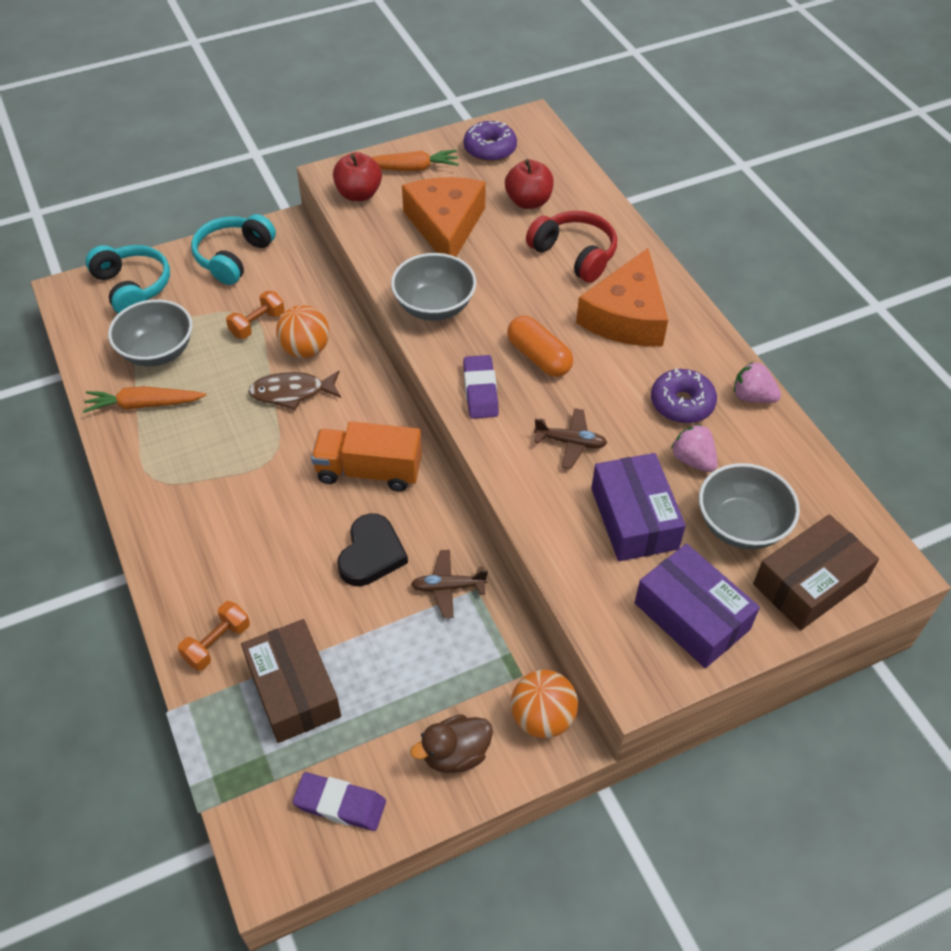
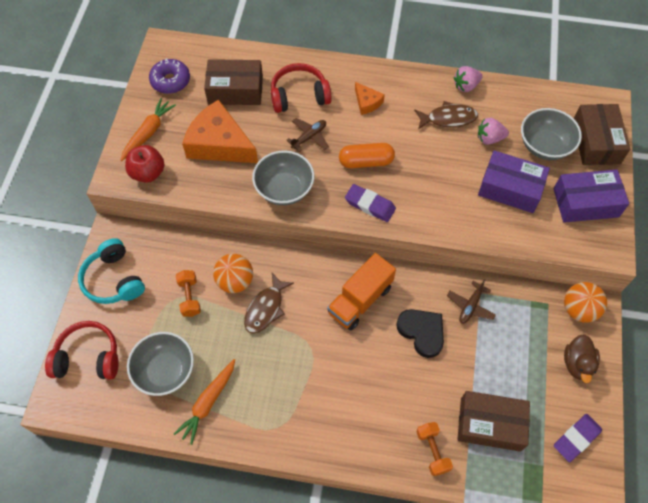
camera: 55 degrees left, 10 degrees up
(132, 287) = (88, 357): turquoise headphones -> red headphones
(528, 201) = (235, 90): red apple -> brown box
(570, 442) = (439, 185): brown plane -> brown plane (309, 137)
(626, 316) = (367, 102): orange cheese -> orange cheese, size x0.48
(682, 403) = (448, 118): purple donut -> brown fish

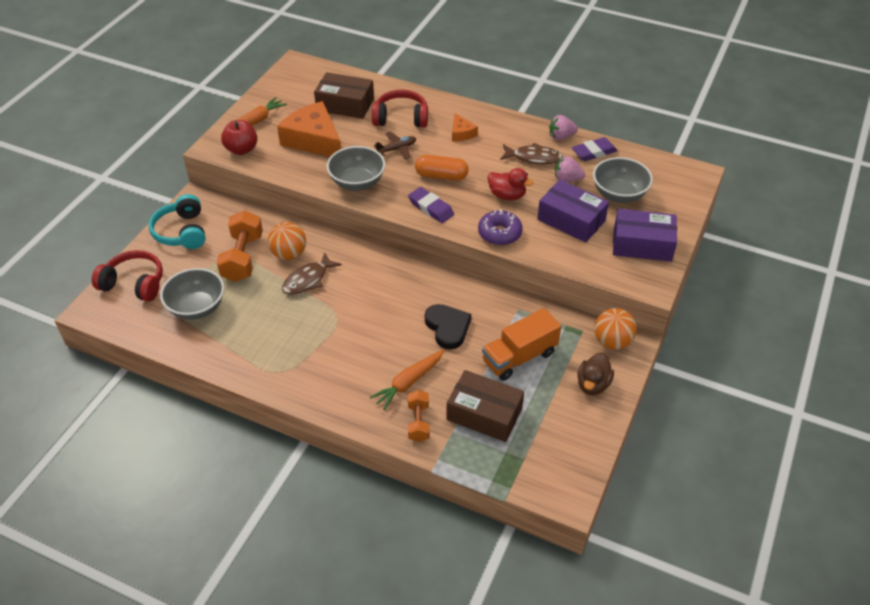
camera: 15 degrees right, 15 degrees down
(170, 81) = (291, 89): purple donut -> purple donut (499, 233)
(190, 297) = (243, 258): orange dumbbell -> orange dumbbell, size x1.70
(208, 402) = (224, 339): orange carrot -> orange carrot (409, 382)
(360, 300) = (399, 291): orange truck -> orange truck (519, 357)
(438, 172) = (507, 195): none -> red duck
(470, 306) = (504, 317): brown plane -> none
(576, 438) = (567, 444): purple eraser -> purple eraser (594, 152)
(596, 142) = (672, 200): brown box -> none

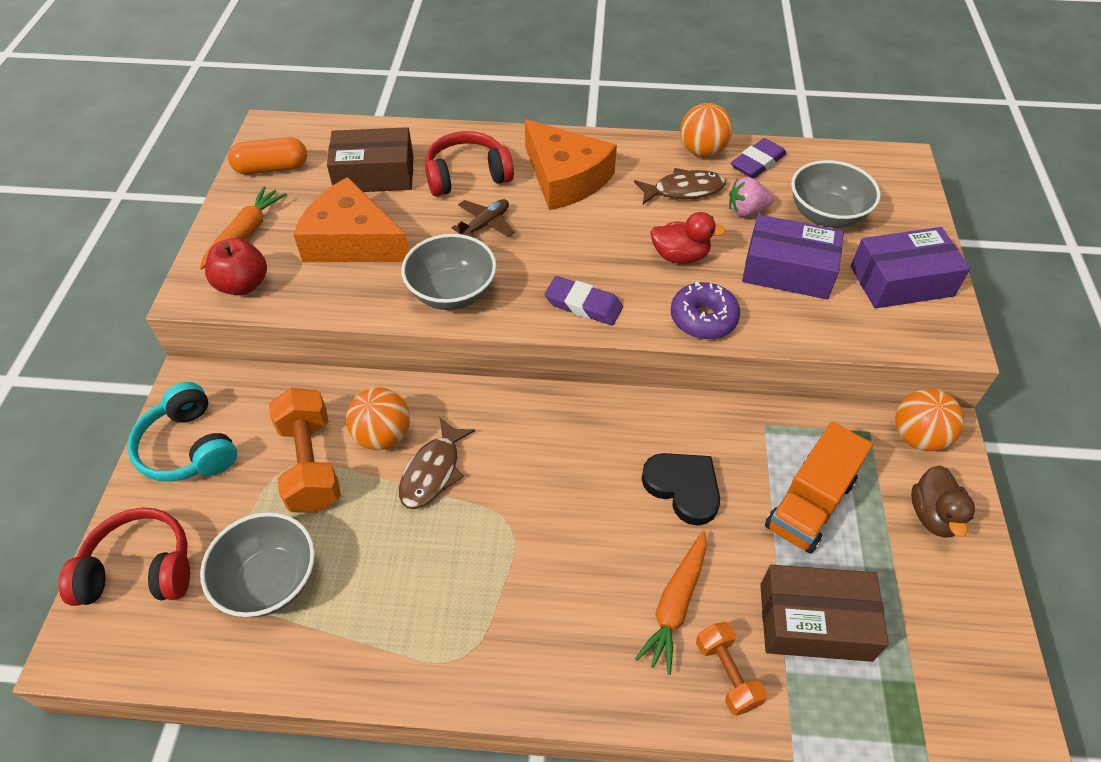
camera: 20 degrees left, 5 degrees up
(441, 176) = (571, 250): orange capsule -> orange capsule (272, 168)
(461, 133) = (565, 178): orange cheese -> orange cheese, size x2.10
(561, 137) = (702, 151): pink strawberry -> orange ball

